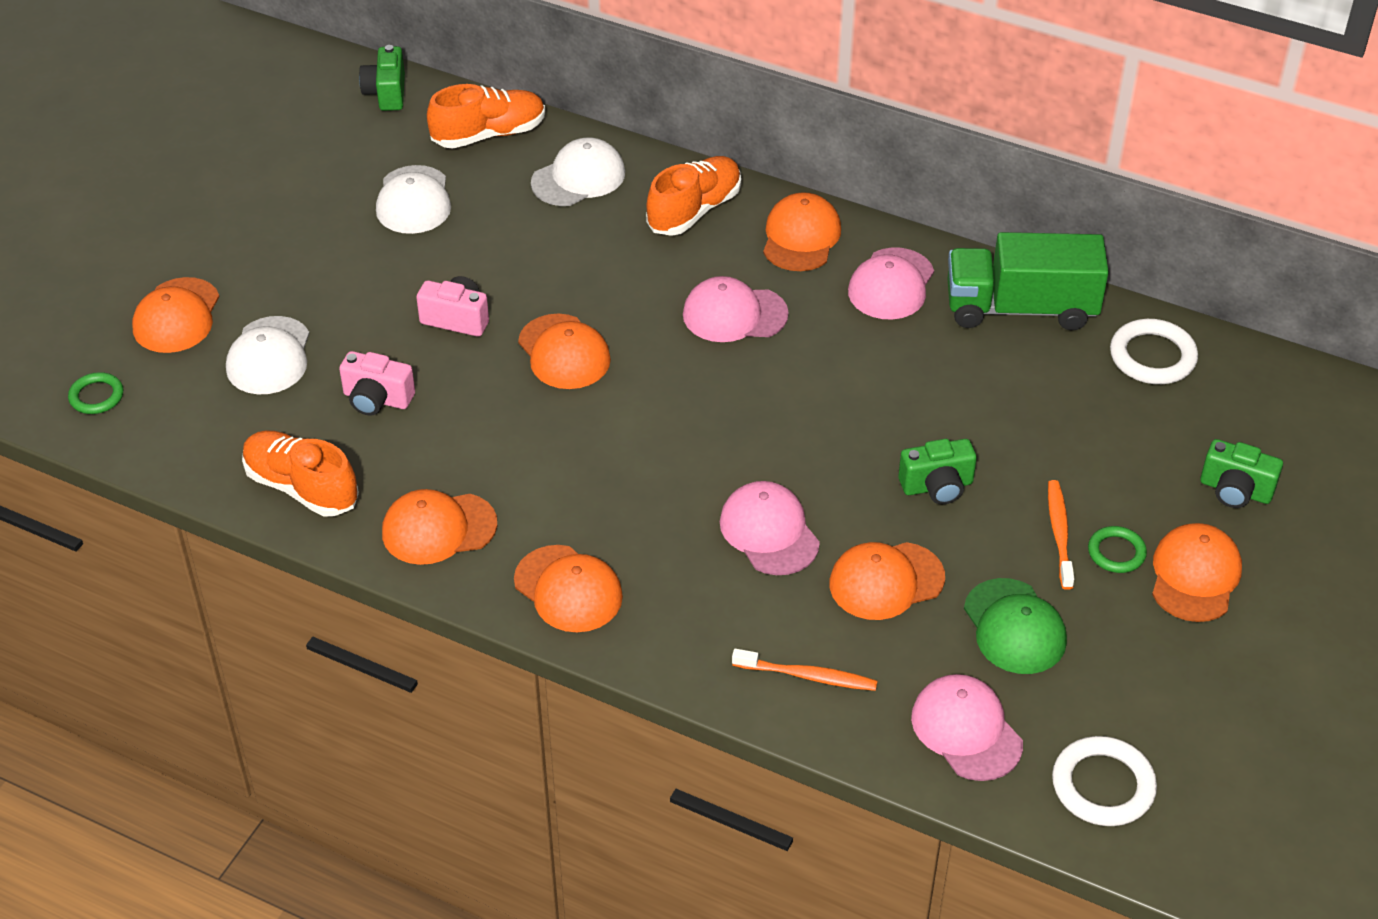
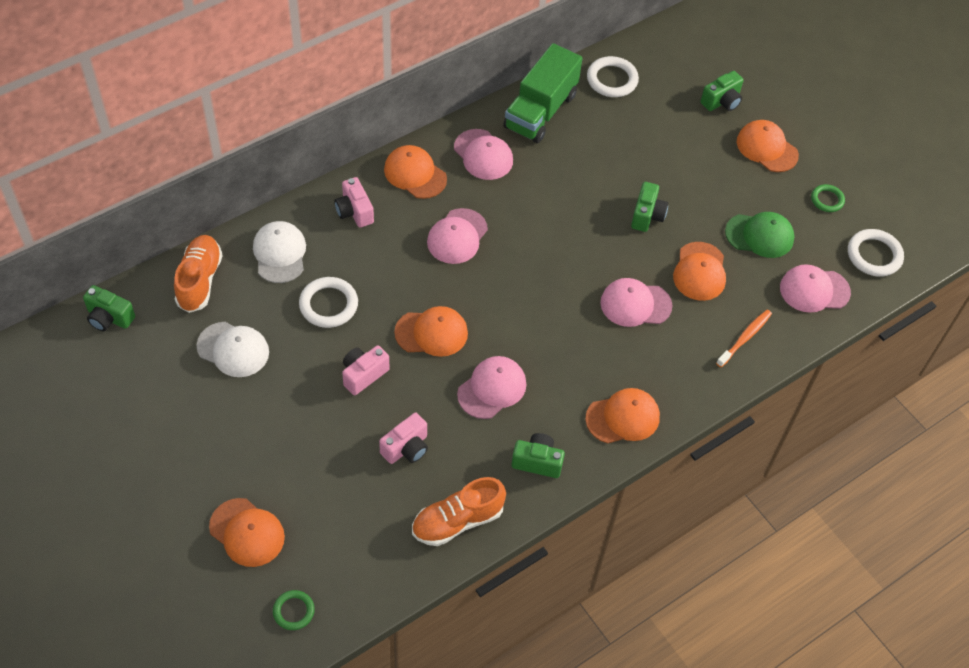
camera: 65 degrees left, 10 degrees up
(269, 356) = (325, 492): white cap -> none
(438, 529) = (537, 462): orange cap -> green camera
(520, 441) = (492, 388): none -> pink cap
(536, 248) = (328, 305): none -> white ring
(694, 210) = (354, 211): orange shoe -> pink camera
(1059, 533) = (709, 184): orange toothbrush -> none
(1116, 552) = (734, 169): green ring -> green ring (827, 200)

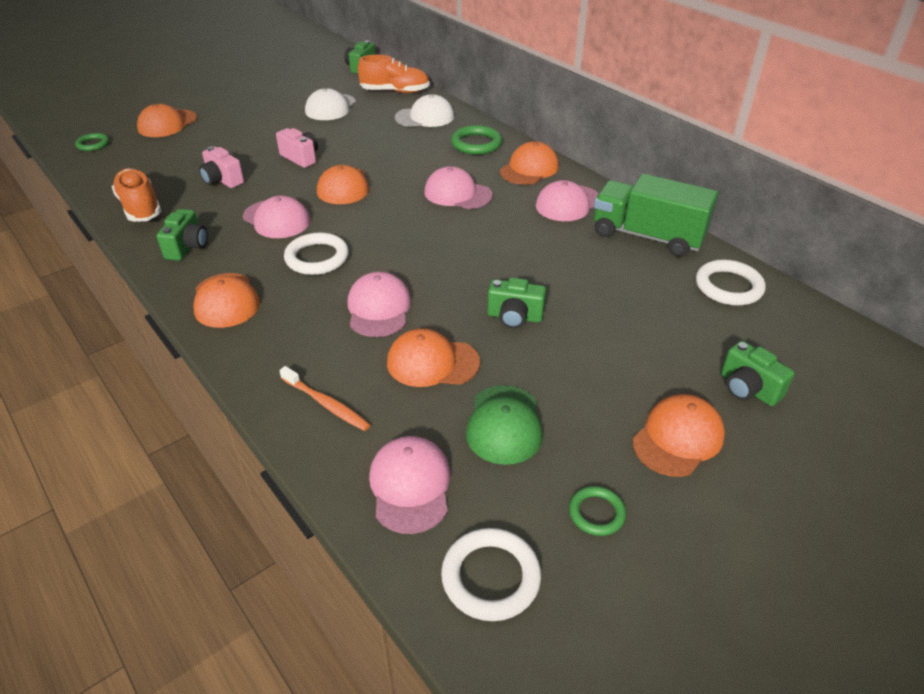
camera: 90 degrees right, 15 degrees down
(328, 305) = (373, 139): white ring -> white ring (317, 258)
(354, 211) = (476, 144): pink camera -> green ring

